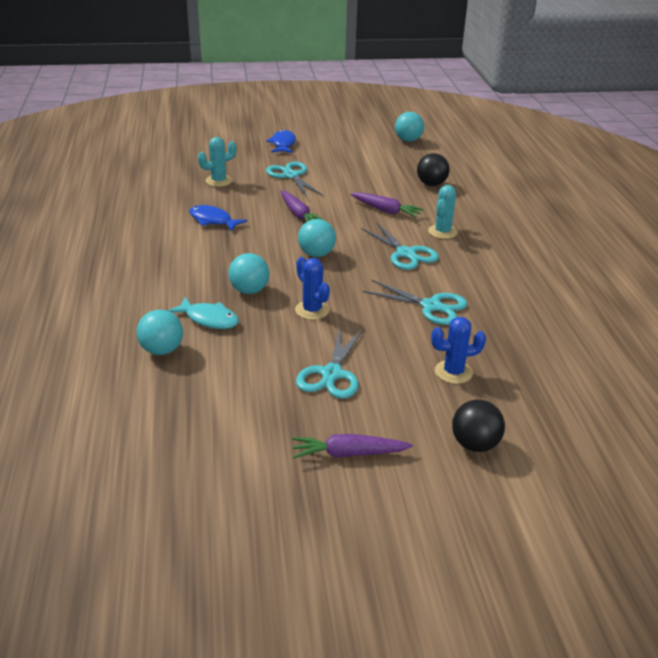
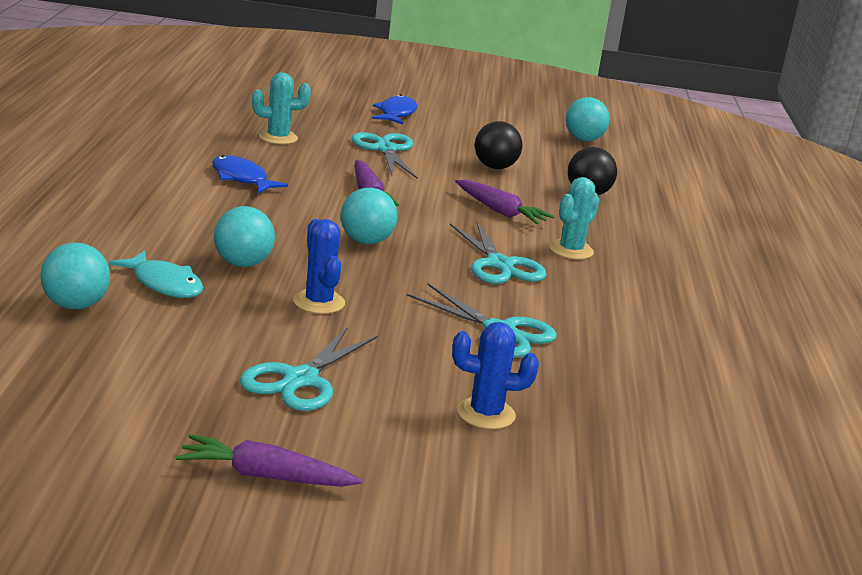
camera: 10 degrees right, 10 degrees down
(475, 444) = (465, 506): black ball -> black ball (495, 167)

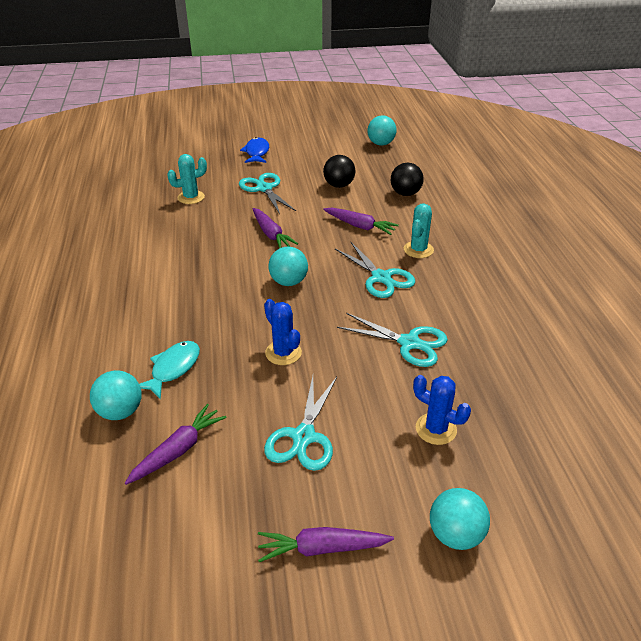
camera: 10 degrees left, 15 degrees up
(129, 354) = (178, 450): none -> purple carrot
(164, 284) = (173, 368): turquoise fish -> turquoise fish turned 90 degrees counterclockwise
(241, 178) = (183, 244): blue fish -> none
(242, 264) = (217, 330): turquoise ball -> turquoise ball (455, 534)
(486, 414) = (436, 429): blue cactus -> blue cactus turned 45 degrees clockwise

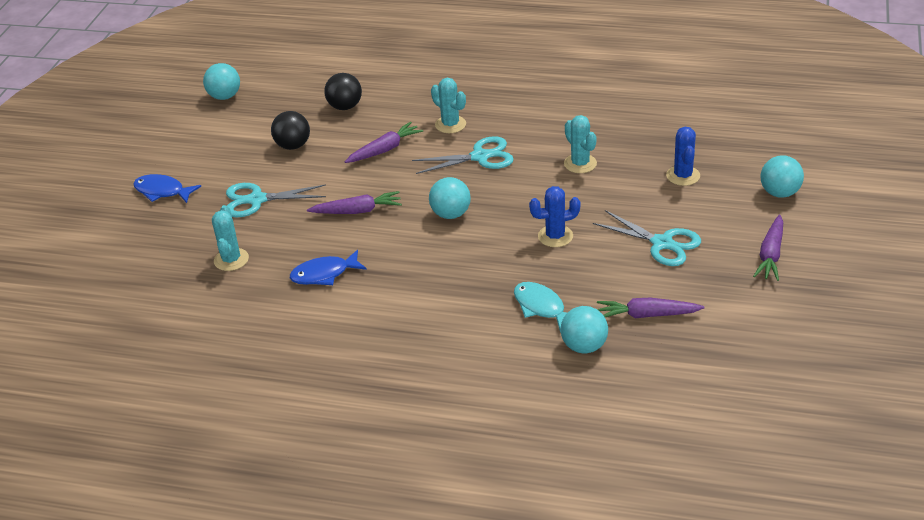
camera: 65 degrees left, 0 degrees up
(178, 450) = (647, 315): purple carrot -> purple carrot turned 60 degrees counterclockwise
(186, 240) = (324, 274): none -> blue fish
(409, 343) = (580, 164): turquoise scissors -> turquoise cactus
(436, 429) = (683, 176): blue cactus -> blue cactus turned 60 degrees counterclockwise

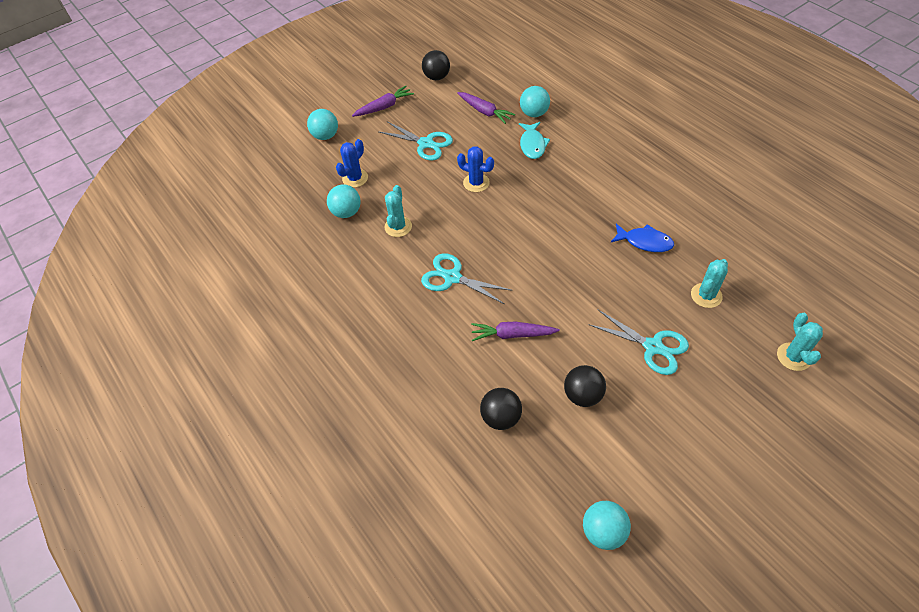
camera: 140 degrees left, 15 degrees up
(162, 191) = (733, 415): blue fish -> none
(357, 211) = (582, 283): purple carrot -> none
(450, 124) = (439, 327): turquoise cactus -> turquoise cactus (793, 357)
(451, 214) = (521, 239): turquoise ball -> turquoise ball (346, 212)
(662, 243) = (426, 144): turquoise scissors -> turquoise scissors turned 135 degrees clockwise
(768, 325) = (437, 77): none -> black ball

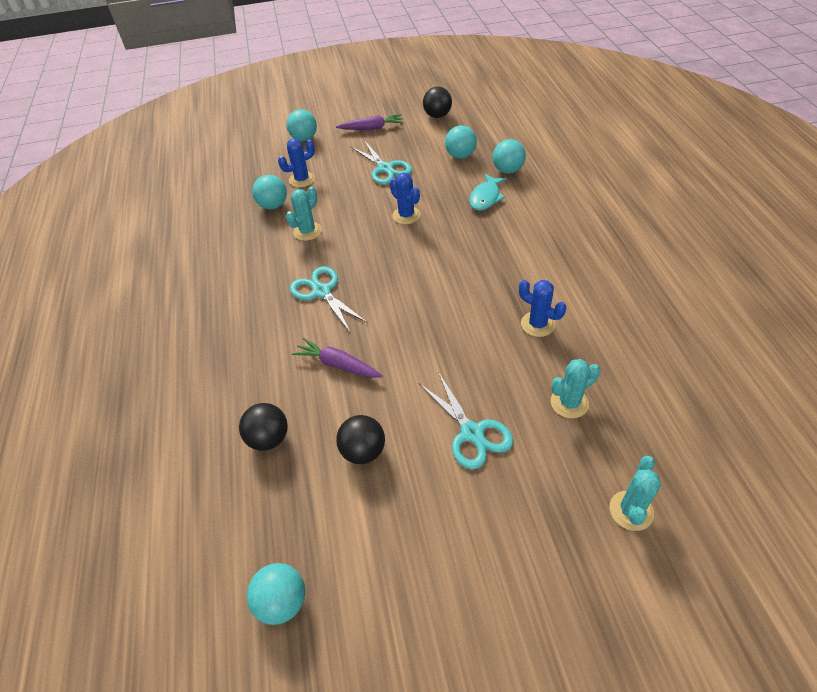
camera: 25 degrees right, 5 degrees down
(484, 111) = (460, 156): purple carrot -> turquoise ball
(644, 242) = (537, 324): blue fish -> blue cactus

